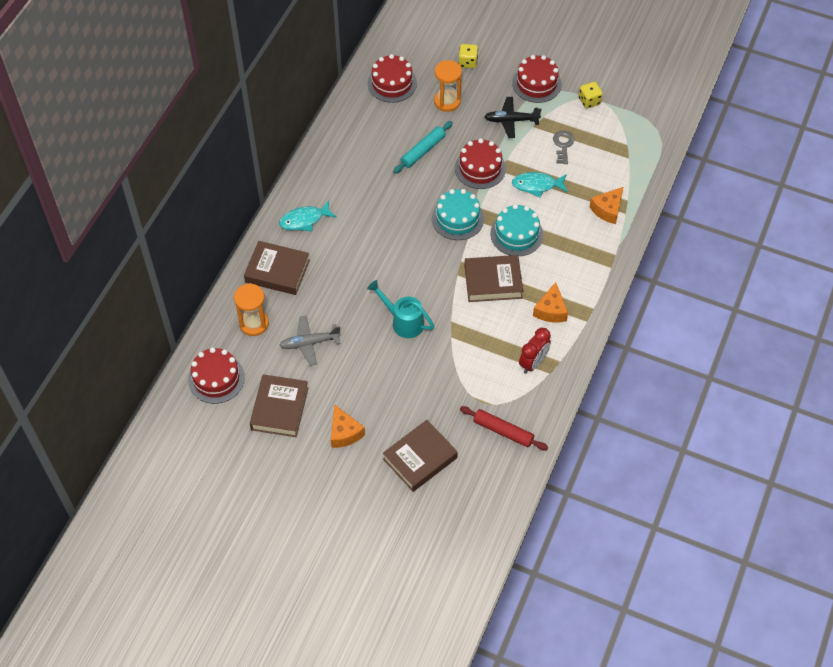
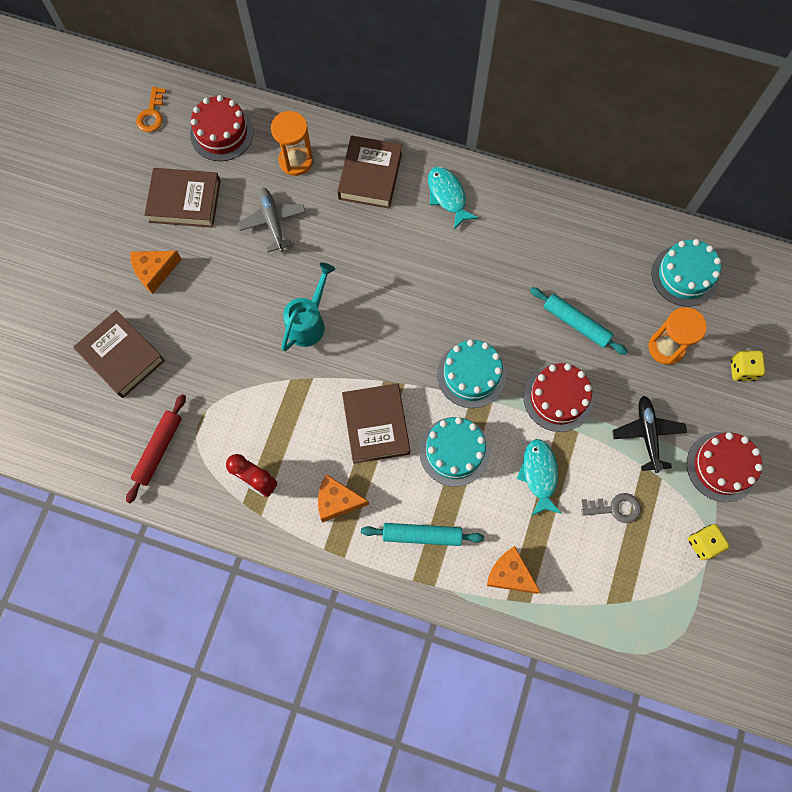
camera: 85 degrees right, 15 degrees up
(186, 434) = (152, 114): none -> orange key
(392, 83) = (684, 275): red cake -> turquoise cake
(578, 259) = (422, 535): none -> turquoise rolling pin

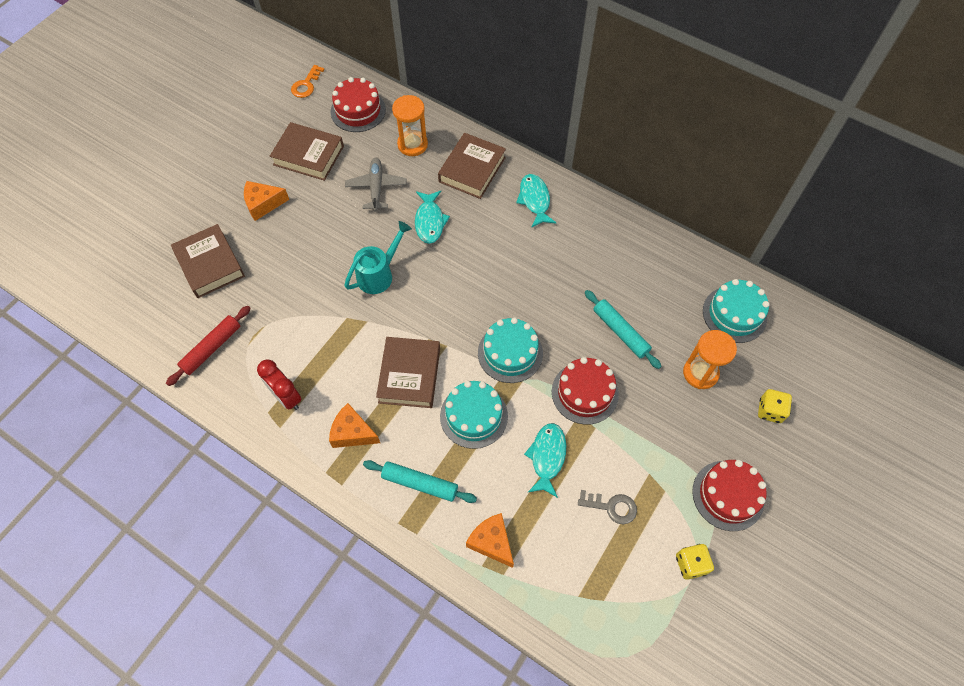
camera: 15 degrees right, 10 degrees down
(343, 248) = (430, 221): none -> turquoise fish
(647, 434) = (661, 446): black plane -> none

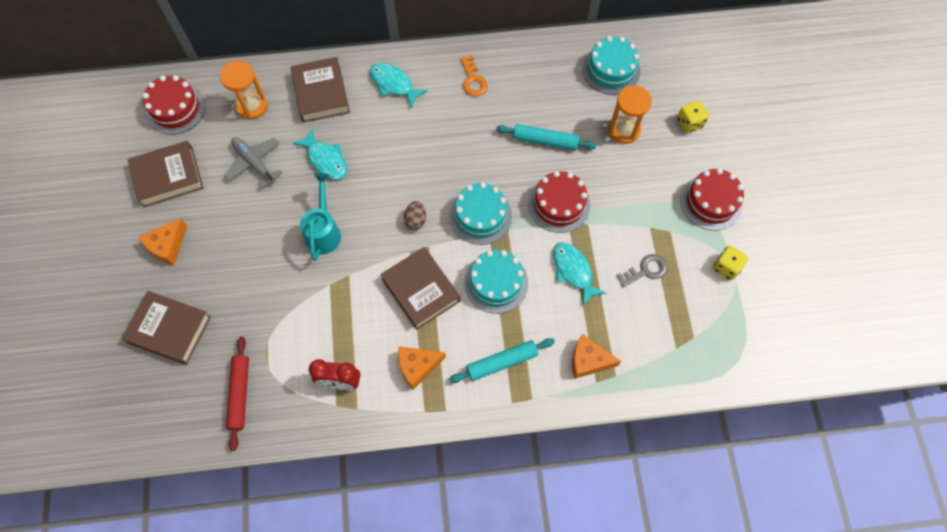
camera: 40 degrees left, 5 degrees up
(306, 85) = (105, 117): orange key -> orange key (473, 80)
(455, 317) = (415, 220): none -> brown egg

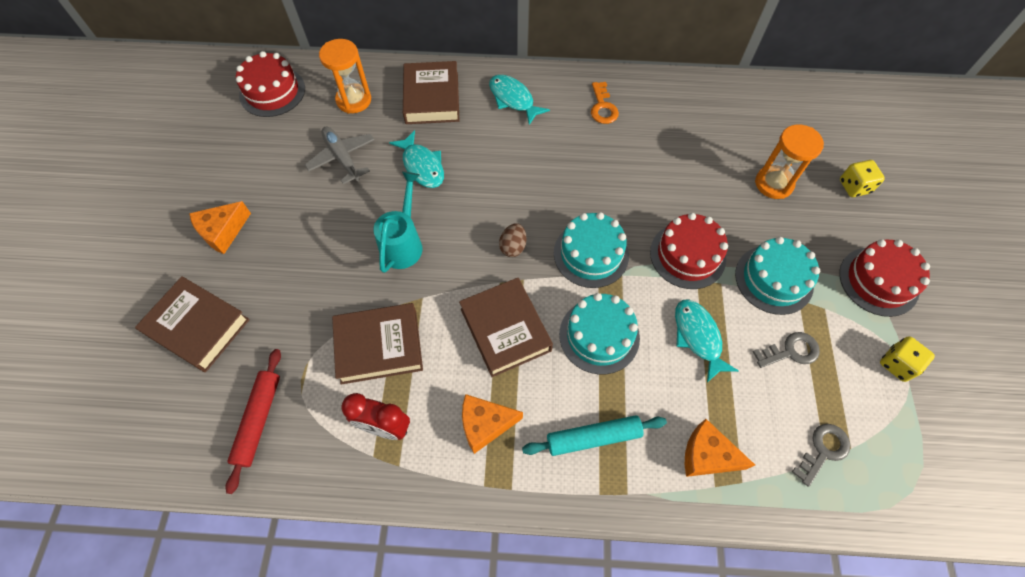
camera: 10 degrees right, 5 degrees down
(168, 177) = (245, 159): brown book -> brown book (379, 346)
(545, 140) = (678, 182): turquoise rolling pin -> none
(611, 70) = (763, 118): turquoise cake -> turquoise cake (774, 279)
(673, 342) = (823, 450): none -> grey key

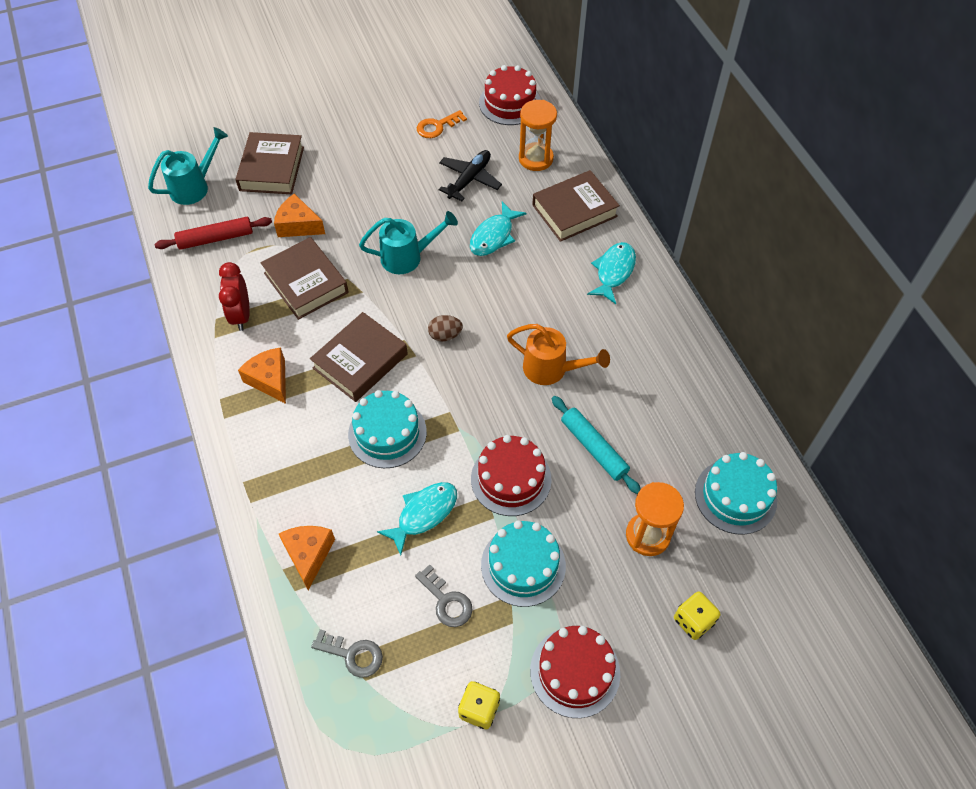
camera: 65 degrees right, 5 degrees down
(163, 421) = (194, 187): none -> turquoise watering can
(223, 232) = (357, 141): orange cheese -> orange cheese (298, 225)
(342, 158) = (469, 179): grey plane -> black plane
(590, 182) = (551, 369): none -> orange watering can
(591, 254) = (469, 398): turquoise cake -> turquoise cake (735, 496)
(593, 438) = (289, 461): turquoise rolling pin -> turquoise rolling pin (593, 448)
(603, 107) = (652, 348): orange key -> orange key (437, 126)

